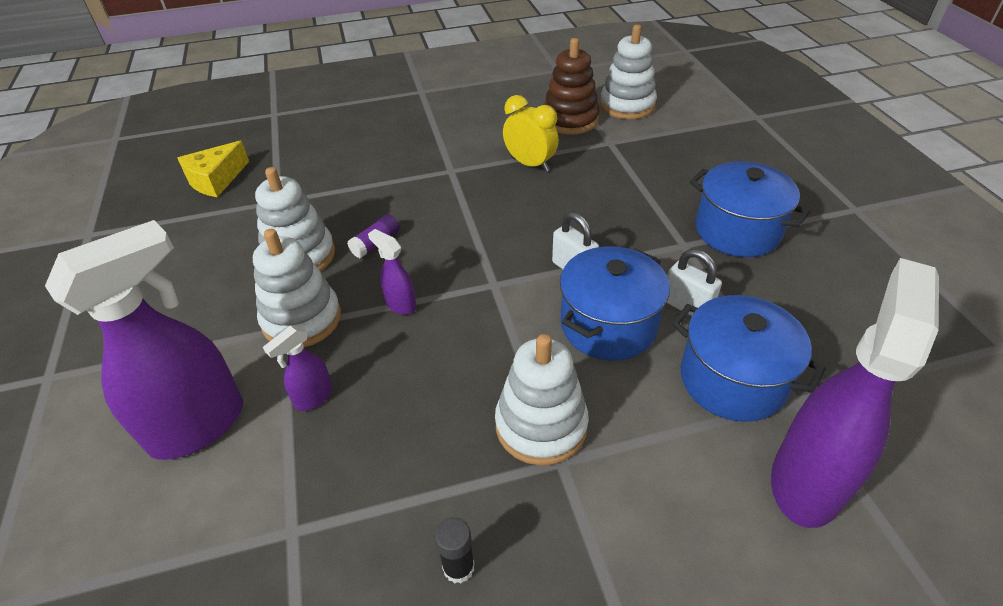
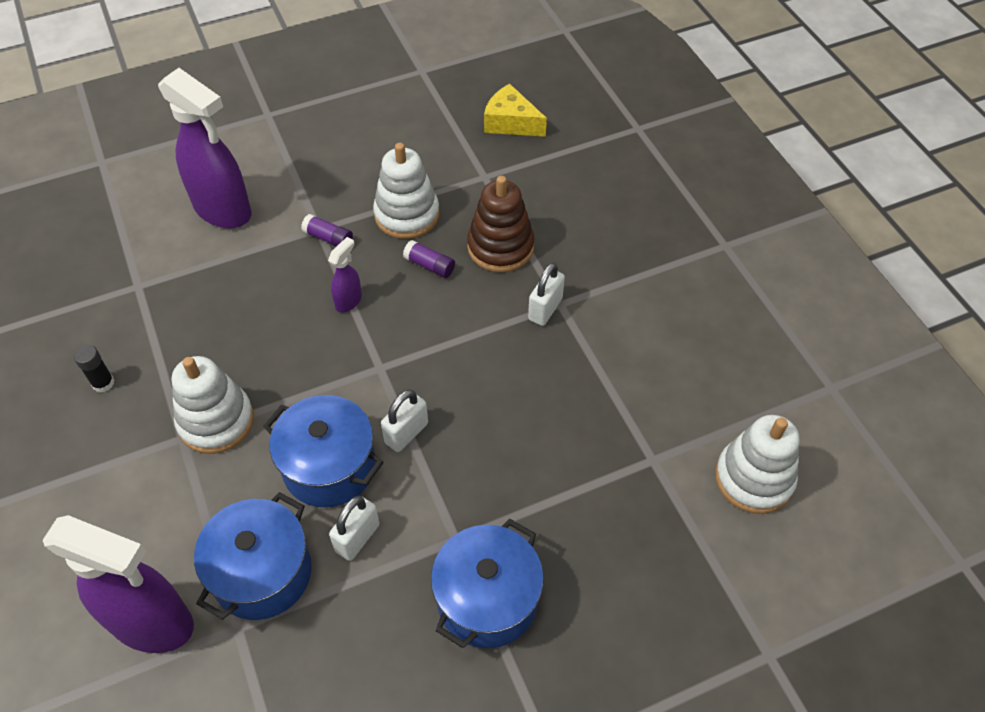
camera: 80 degrees right, 10 degrees up
(302, 319) = (328, 238): white stacking toy -> purple glue stick
(313, 397) = (247, 267): purple spray bottle -> none
(454, 178) = (545, 309): none -> white padlock
(530, 164) = (586, 377): yellow clock -> none
(570, 120) = (697, 411): brown stacking toy -> brown stacking toy (500, 247)

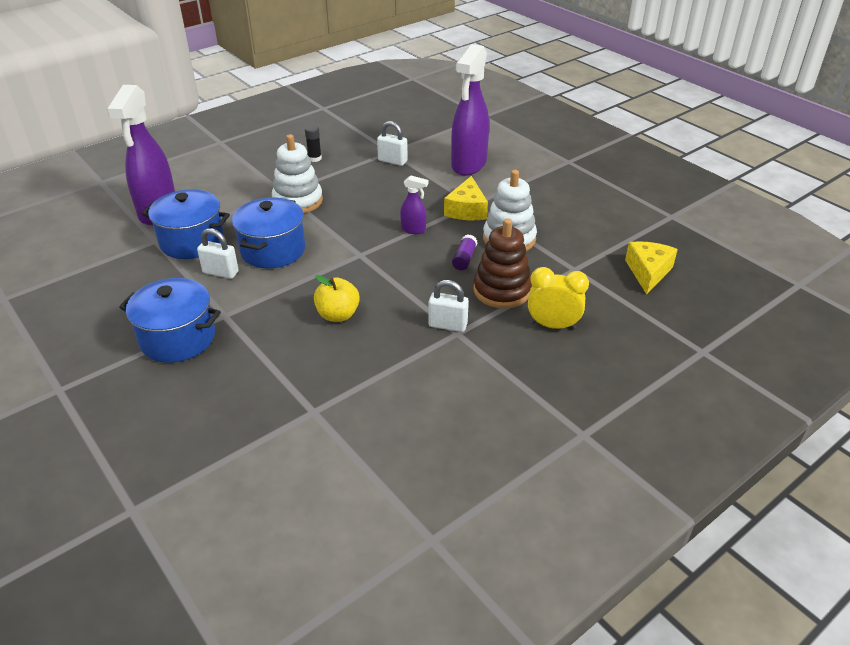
camera: 75 degrees right, 15 degrees down
(328, 238) = (466, 210): purple glue stick -> yellow cheese
(406, 433) = (307, 277): white padlock -> white padlock (392, 161)
(495, 411) = (338, 315): none -> yellow apple
(571, 222) = (553, 325): none -> yellow clock
(754, 478) = (307, 483): white stacking toy -> none

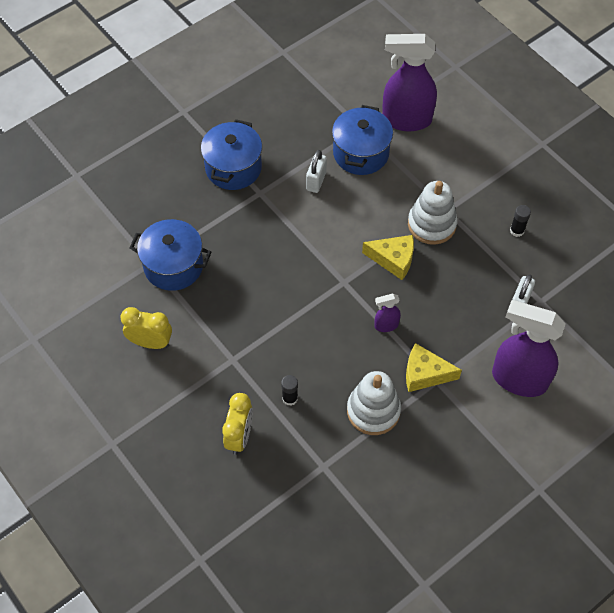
camera: 90 degrees right, 20 degrees up
(273, 250) = (349, 214): blue pot -> blue pot (173, 266)
(338, 315) = (258, 270): yellow apple -> none
(413, 230) = (386, 325): purple spray bottle -> purple spray bottle turned 60 degrees clockwise
(436, 405) = (150, 342): none -> yellow clock
(447, 325) = (242, 352): white padlock -> none
(464, 259) = (338, 368): purple glue stick -> none
(502, 290) = (290, 398): brown stacking toy -> black glue stick
(648, 272) = (318, 536): yellow cheese -> yellow cheese (393, 259)

